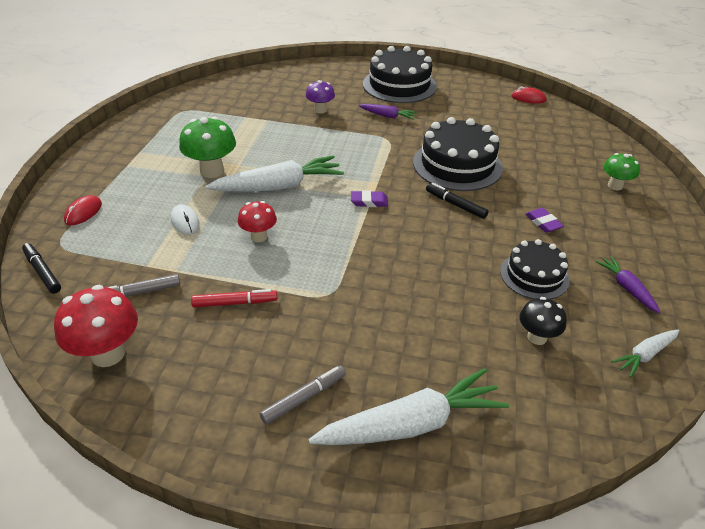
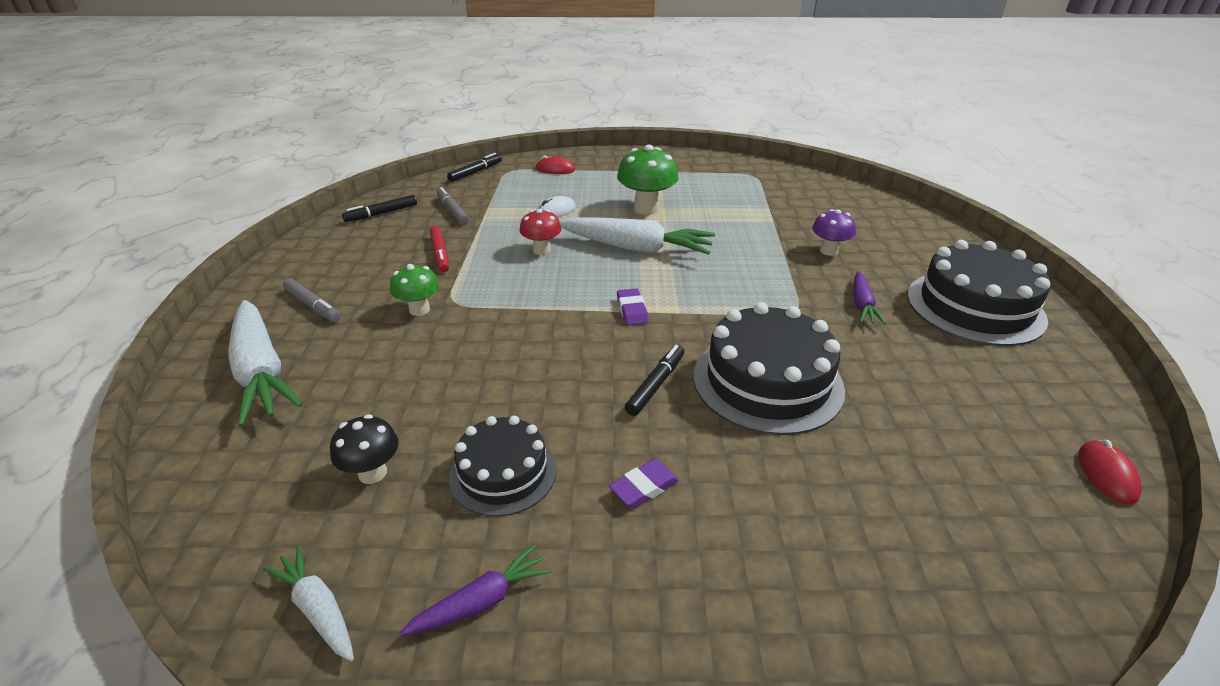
camera: 80 degrees right, 5 degrees down
(108, 354) = (382, 213): red mushroom -> black marker
(279, 186) = (636, 248): white carrot -> white carrot turned 45 degrees counterclockwise
(615, 186) = (827, 619): green mushroom -> green mushroom (419, 310)

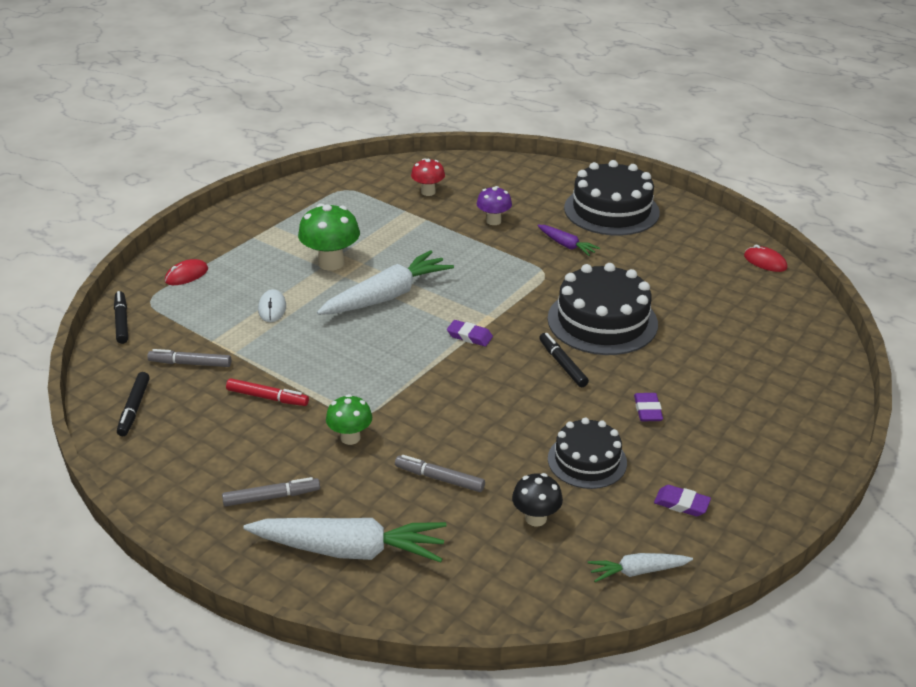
camera: 55 degrees left, 0 degrees up
(396, 381) = (439, 479): none -> grey marker
(481, 601) = (681, 504): purple carrot -> purple eraser
(541, 250) = (332, 342): red mushroom -> red mushroom (428, 192)

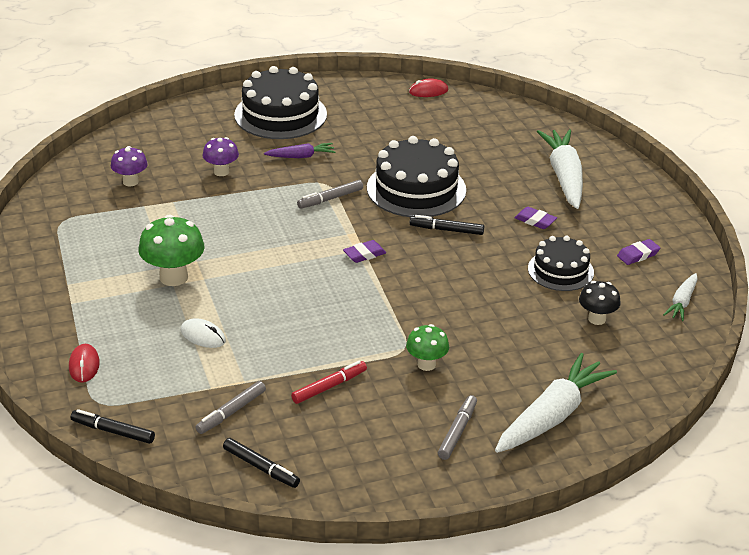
camera: 55 degrees left, 0 degrees up
(387, 296) = (261, 269): white carrot -> white carrot (564, 176)
(428, 192) = (130, 182): red mushroom -> purple mushroom
(439, 479) = (516, 342): grey marker -> grey marker (330, 199)

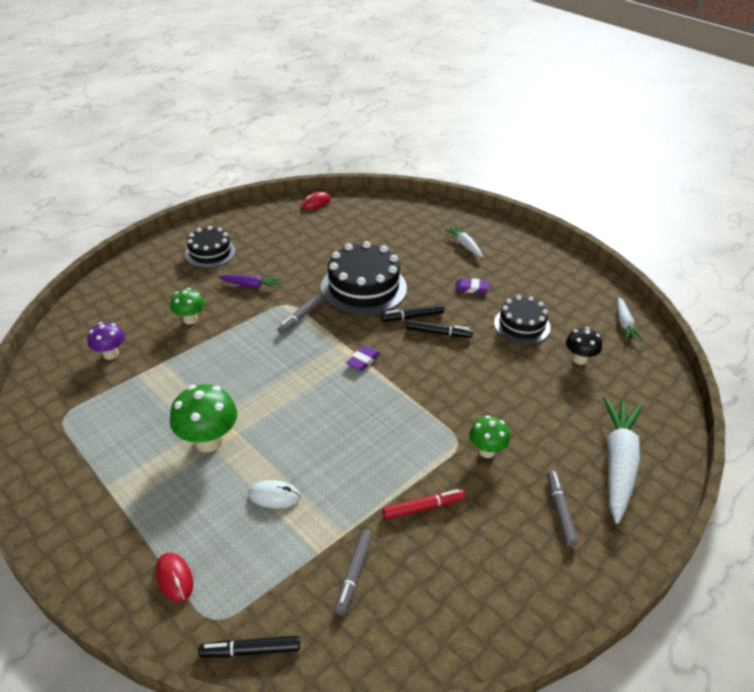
camera: 25 degrees left, 5 degrees up
(221, 172) = (190, 319): purple mushroom -> green mushroom
(261, 467) = (422, 629): black marker -> black marker (438, 333)
(280, 114) = (210, 253): black cake -> black cake, size x0.61
(301, 156) = (251, 285): purple carrot -> purple carrot turned 45 degrees clockwise
(329, 387) = (423, 507): red marker -> red marker turned 45 degrees clockwise
(564, 176) = (464, 245): white carrot -> white carrot, size x0.51
(638, 255) = (564, 294): purple eraser -> none

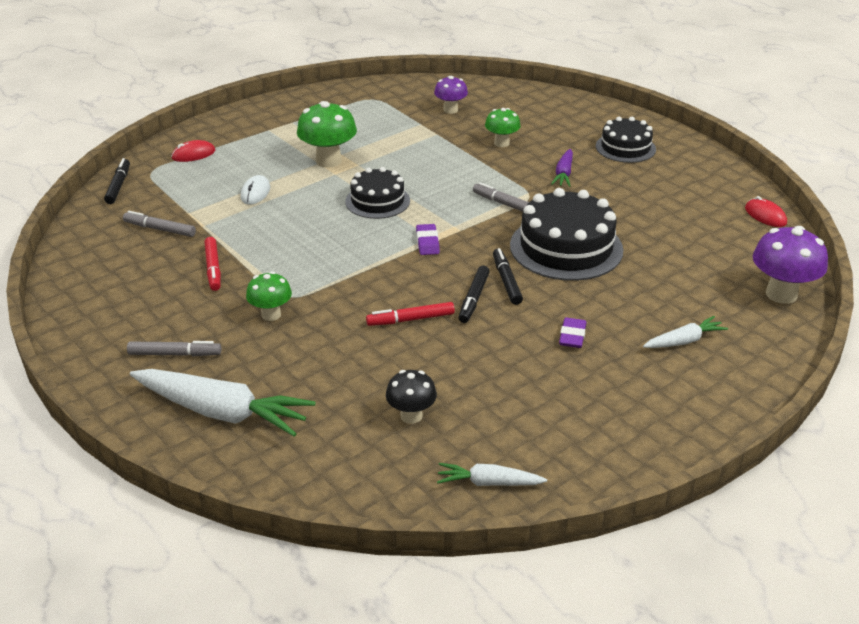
camera: 95 degrees right, 5 degrees down
(363, 360) = (427, 242): purple eraser -> purple eraser turned 45 degrees clockwise
(407, 207) = (781, 294): none -> purple mushroom
(472, 365) = (411, 319): none -> red marker
(522, 325) = (488, 372): black cake -> black cake (377, 201)

